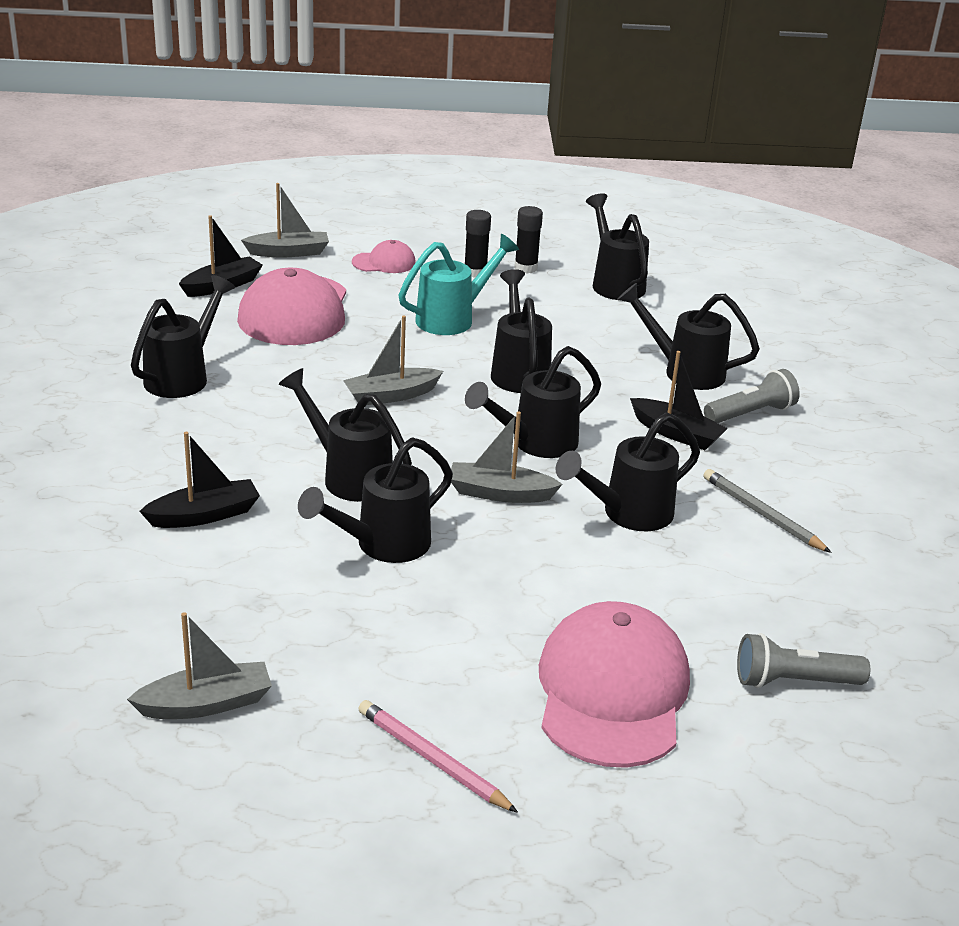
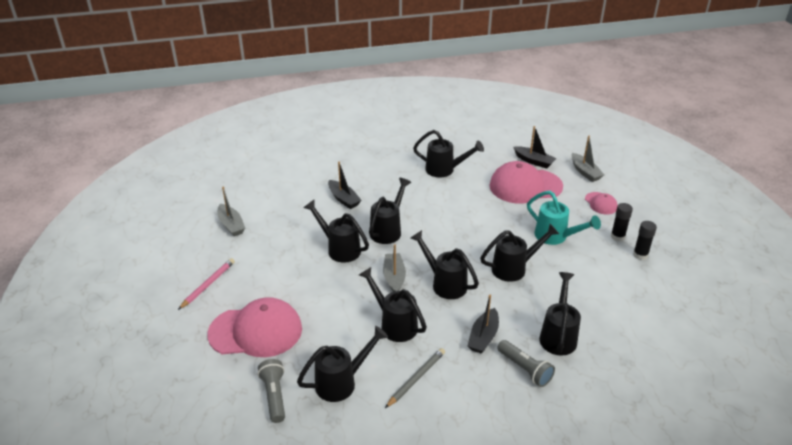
camera: 80 degrees right, 5 degrees up
(391, 395) = (463, 230): grey boat -> none
(614, 283) = (652, 294): black watering can -> black watering can (342, 382)

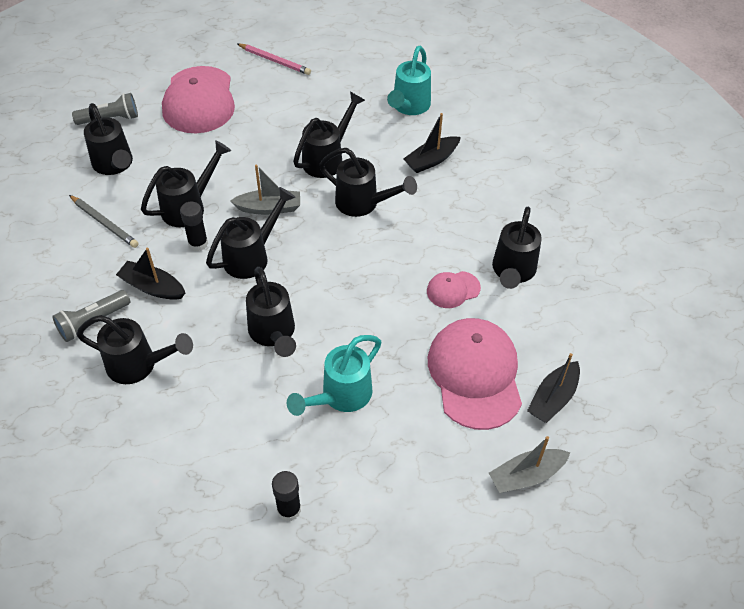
camera: 90 degrees right, 15 degrees up
(231, 225) = (376, 67): grey boat -> none
(284, 209) = (409, 107): none -> turquoise watering can
(601, 203) = (430, 481): pink cap -> pink cap (453, 290)
(617, 236) = (337, 486): black glue stick -> black glue stick (198, 244)

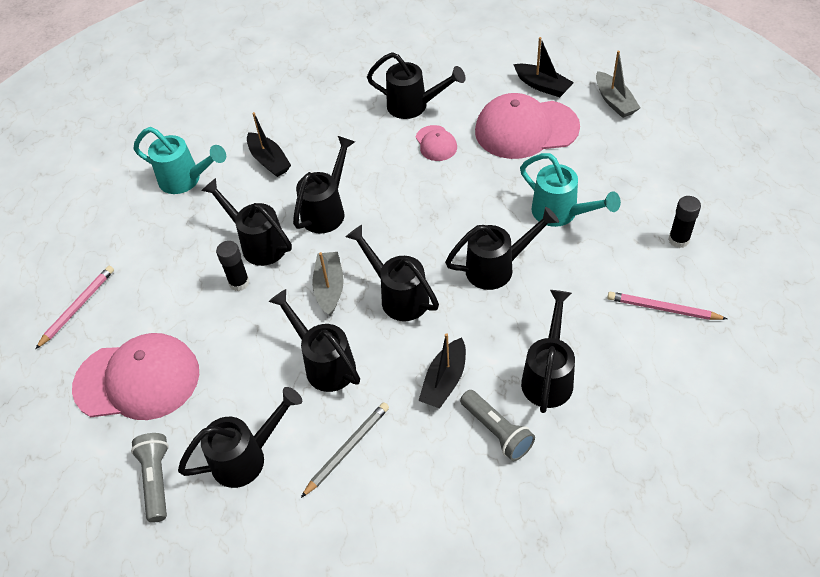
camera: 85 degrees left, 0 degrees up
(196, 476) = (663, 309): none -> pink pencil
(198, 244) = (381, 347): black glue stick -> black glue stick (239, 283)

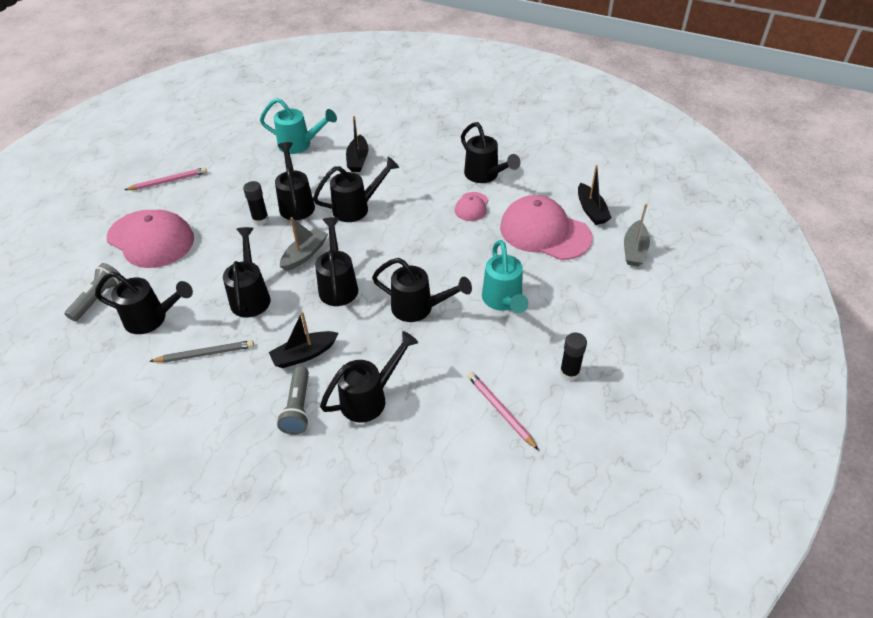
camera: 35 degrees right, 5 degrees down
(186, 180) = (300, 145): turquoise watering can -> turquoise watering can turned 45 degrees counterclockwise

